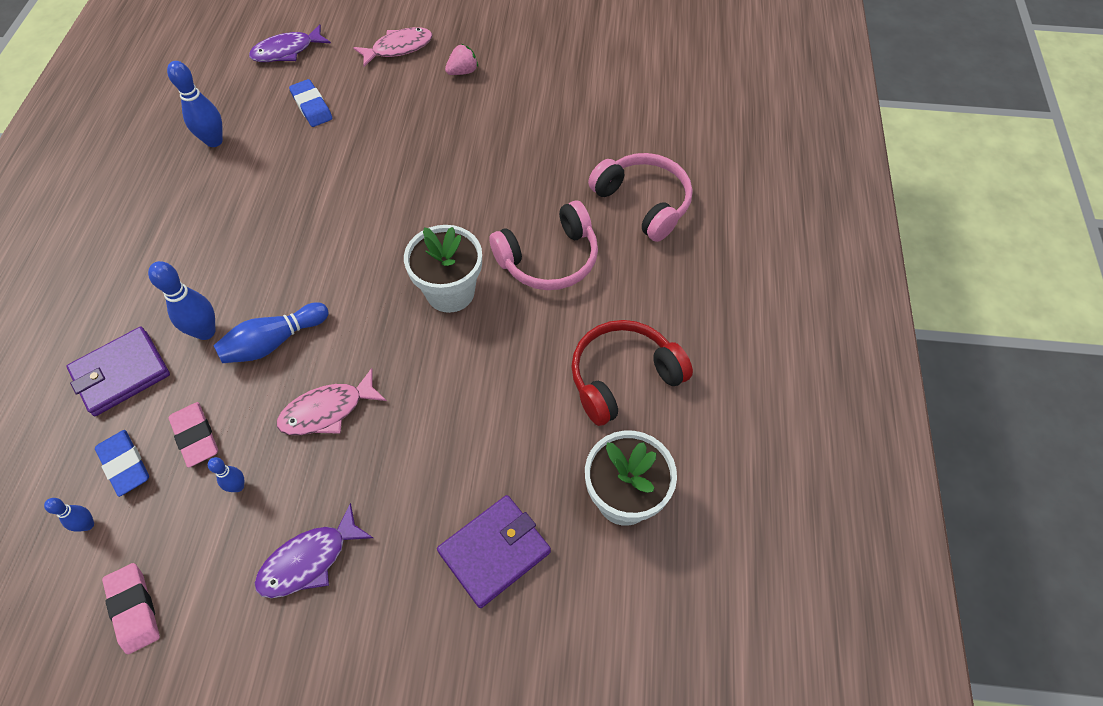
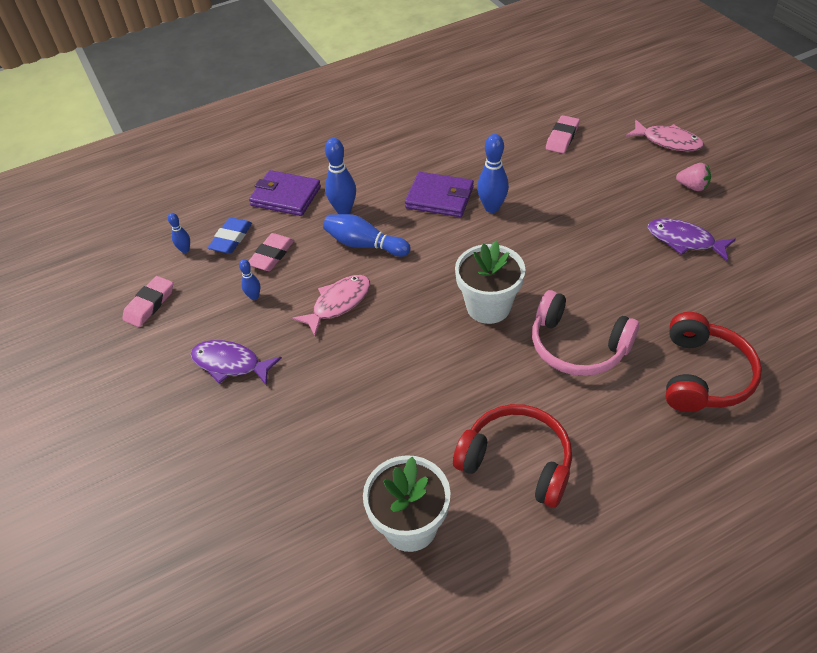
camera: 60 degrees right, 10 degrees down
(214, 141) = (482, 117): blue bowling pin -> blue bowling pin (492, 207)
(287, 51) = (592, 96): purple fish -> purple fish (684, 241)
(312, 106) = (562, 137): blue eraser -> pink eraser
(327, 411) = (338, 303): pink fish -> pink fish turned 105 degrees clockwise
(494, 552) = (305, 464): purple wallet -> purple wallet (439, 198)
(643, 203) = (703, 375): pink headphones -> red headphones

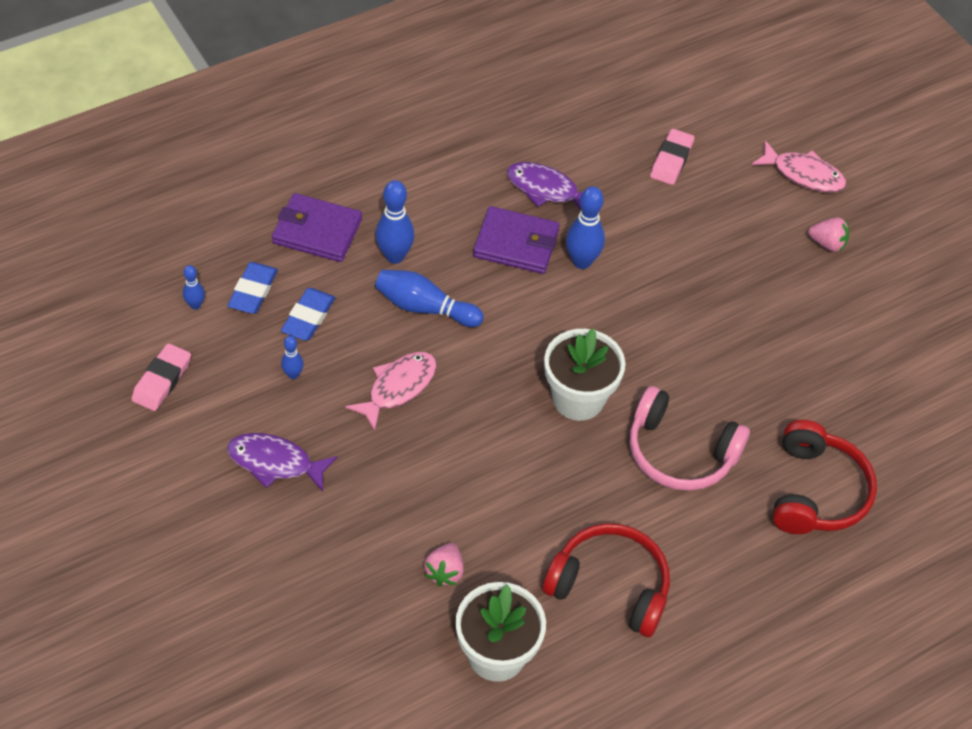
camera: 10 degrees left, 5 degrees up
(271, 255) = (308, 317): pink eraser -> blue eraser
(367, 451) = (445, 572): none -> pink strawberry
(684, 241) = (811, 319): purple fish -> purple fish (546, 190)

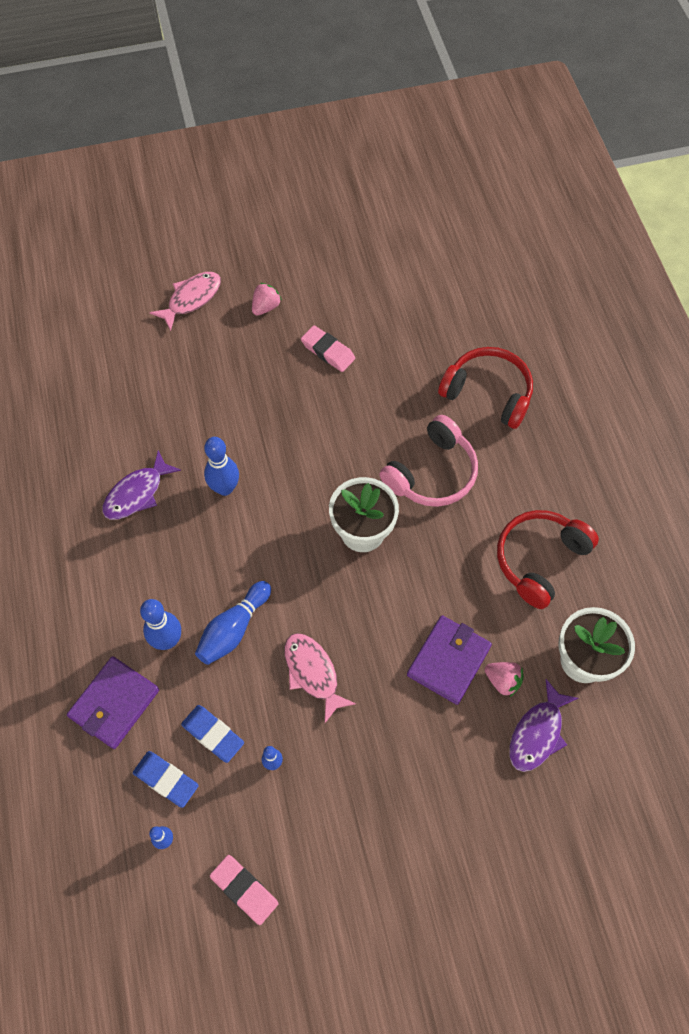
camera: 70 degrees left, 10 degrees up
(275, 463) = (364, 799): purple fish -> purple fish (537, 733)
(516, 243) = (188, 534): purple wallet -> purple wallet (448, 661)
(671, 160) = (141, 387): pink eraser -> pink eraser (328, 351)

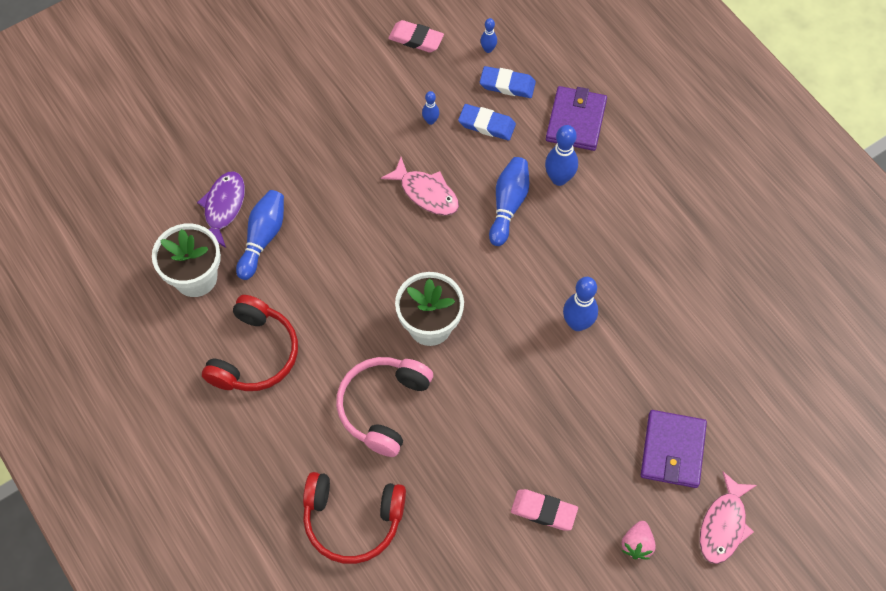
camera: 160 degrees right, 0 degrees up
(137, 493) = (656, 291): purple fish -> none
(448, 661) = (314, 239): purple wallet -> purple wallet (672, 450)
(503, 681) = (263, 238): pink strawberry -> blue bowling pin

